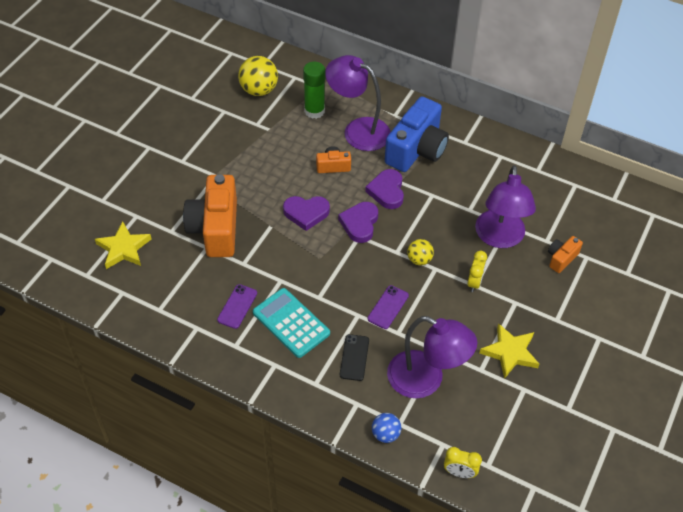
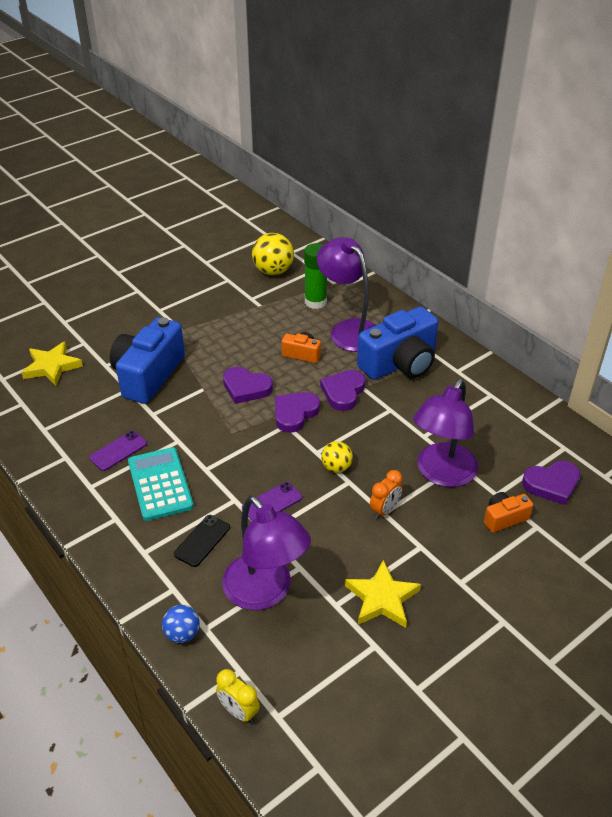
camera: 25 degrees right, 10 degrees down
(215, 228) = (148, 375): orange camera -> blue camera
(474, 282) = (384, 510): yellow clock -> orange clock
(581, 219) = (552, 484): none -> purple heart

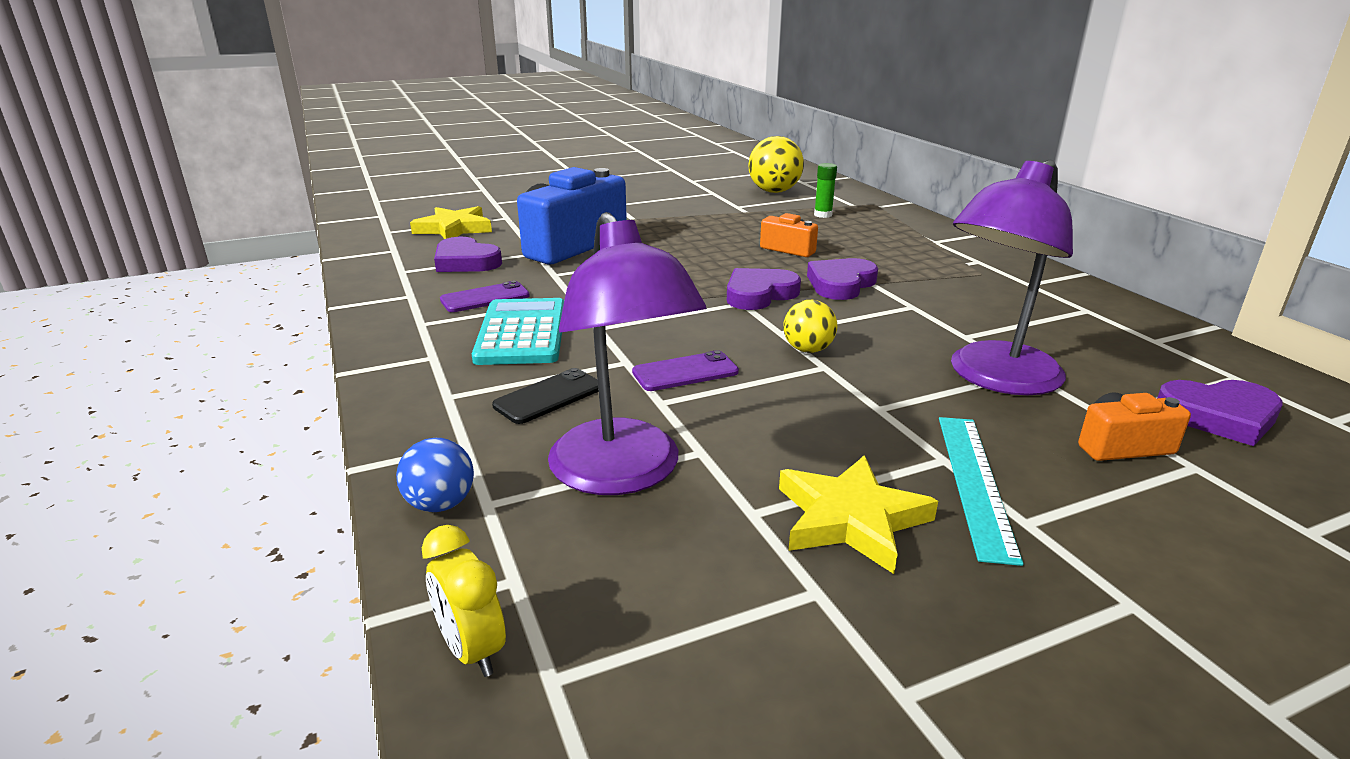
camera: 15 degrees right, 15 degrees down
(246, 388) = (697, 267): purple heart -> purple heart (465, 262)
(315, 302) = (823, 215): green glue stick -> green glue stick, size x0.58
(349, 330) = (864, 237): purple lamp -> none
(384, 510) = (881, 405): orange clock -> none
(400, 363) = (935, 269): blue camera -> none
(436, 560) = (975, 482): none -> turquoise ruler

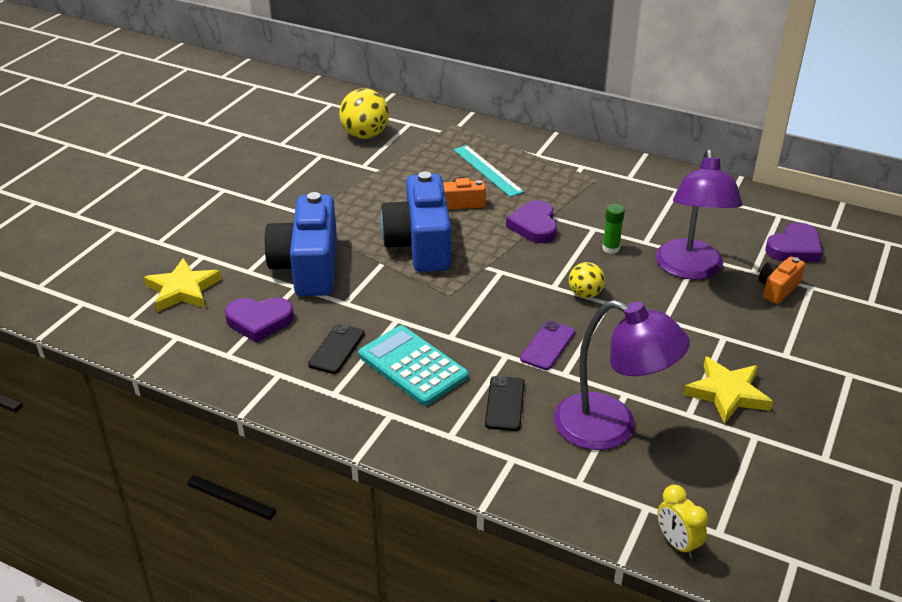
camera: 40 degrees left, 10 degrees up
(440, 504) = (559, 496): blue ball -> none
(472, 650) = (677, 543): yellow clock -> yellow clock turned 45 degrees clockwise
(485, 298) = (337, 349): purple phone -> black phone
(694, 262) = (420, 245): none -> blue camera
(759, 294) = (501, 258): purple heart -> none
(823, 215) = (435, 152): green glue stick -> green glue stick (610, 248)
(975, 482) = (748, 344): turquoise ruler -> turquoise ruler (487, 170)

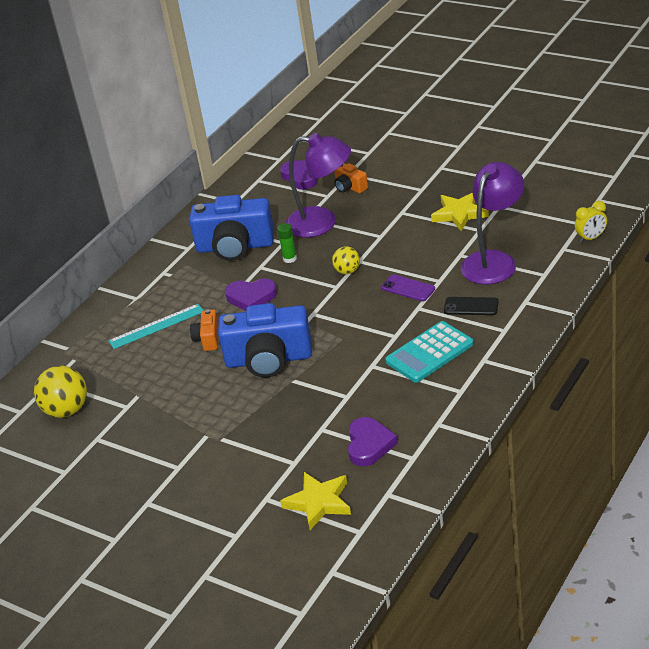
camera: 80 degrees left, 0 degrees up
(308, 267) = (293, 424): blue camera -> blue camera (235, 247)
(337, 349) = (408, 395): black phone -> none

